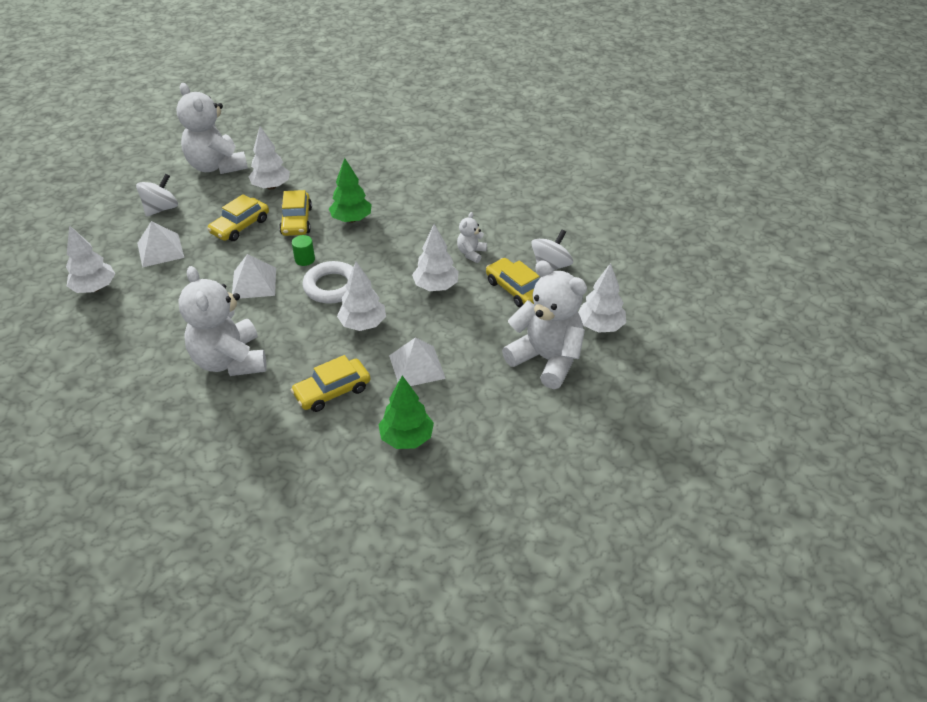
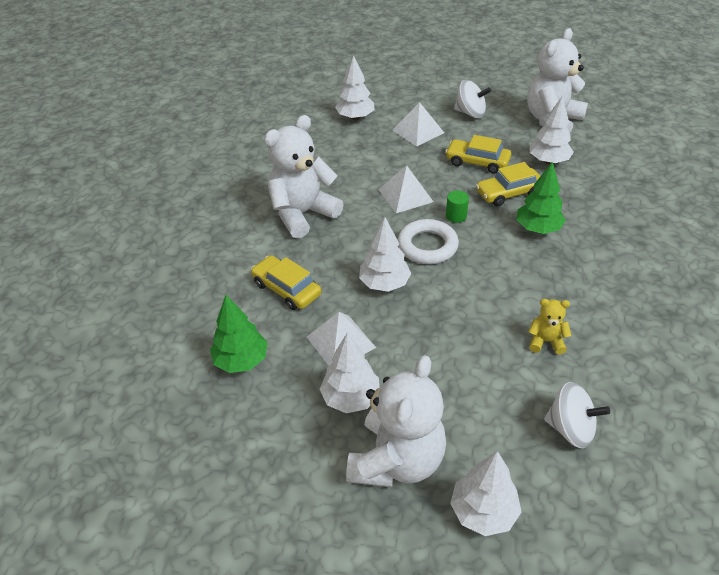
camera: 75 degrees right, 0 degrees up
(436, 286) = (470, 325): white tree -> white tree (351, 398)
(471, 253) = (546, 341): white teddy bear -> yellow teddy bear
(515, 289) = (505, 400): yellow car -> none

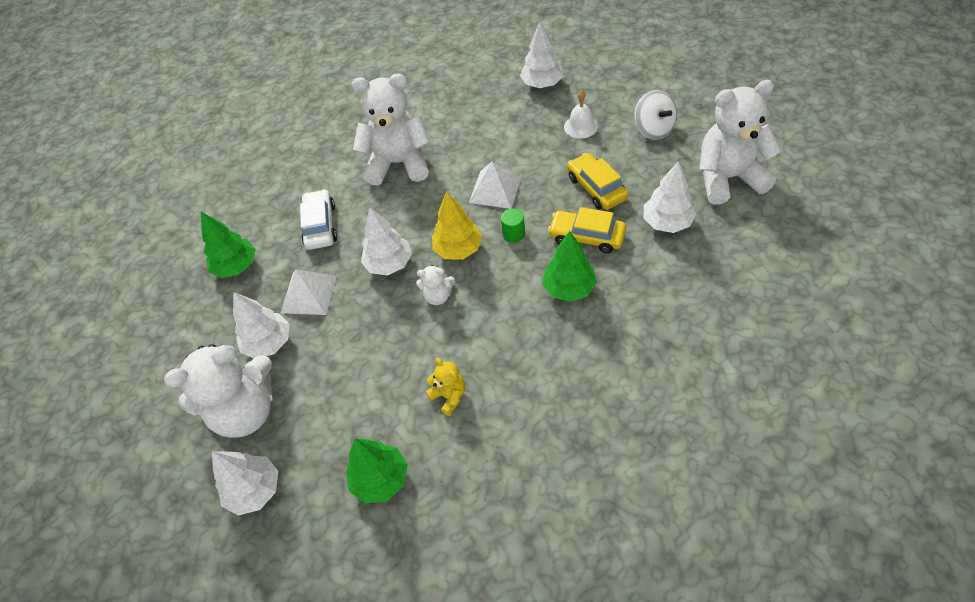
camera: 45 degrees right, 10 degrees up
(287, 289) = (320, 226): yellow car -> white car
(418, 131) = (580, 126): white pyramid -> white bell
(427, 246) = (458, 249): white ring -> yellow tree
(452, 283) = (438, 296): none -> white teddy bear
(570, 429) = (380, 479): white spinning top -> green tree

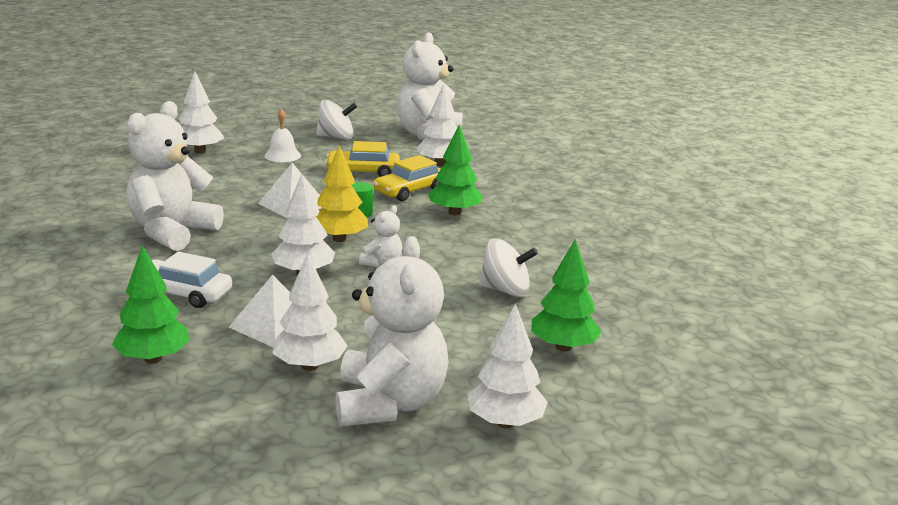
camera: 70 degrees left, 30 degrees down
(449, 396) = (505, 290): yellow teddy bear -> white spinning top

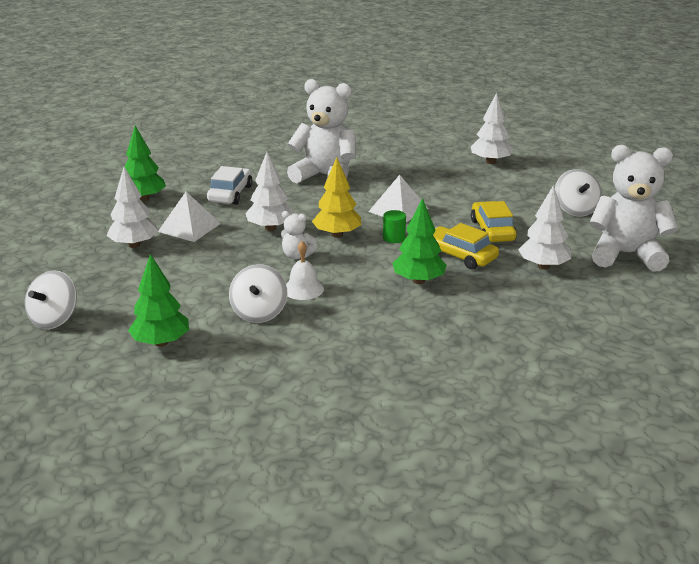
camera: 85 degrees right, 5 degrees up
(282, 155) = (507, 193): white bell -> white bell (303, 289)
(389, 403) = (84, 275): white teddy bear -> none
(505, 422) = (54, 319): white tree -> white spinning top

